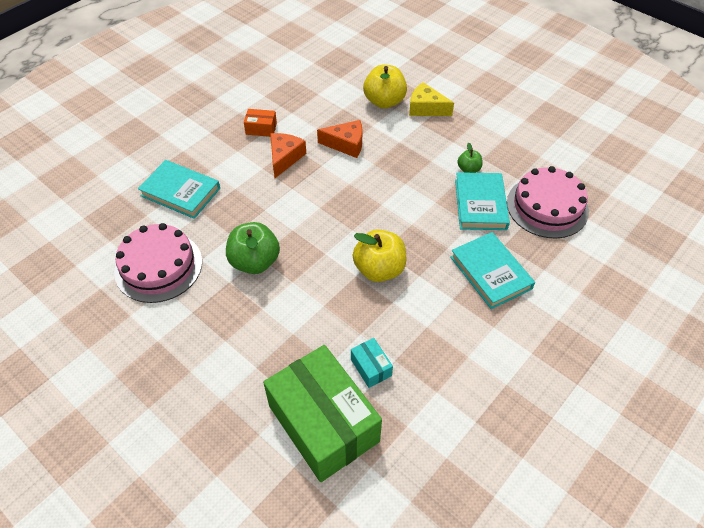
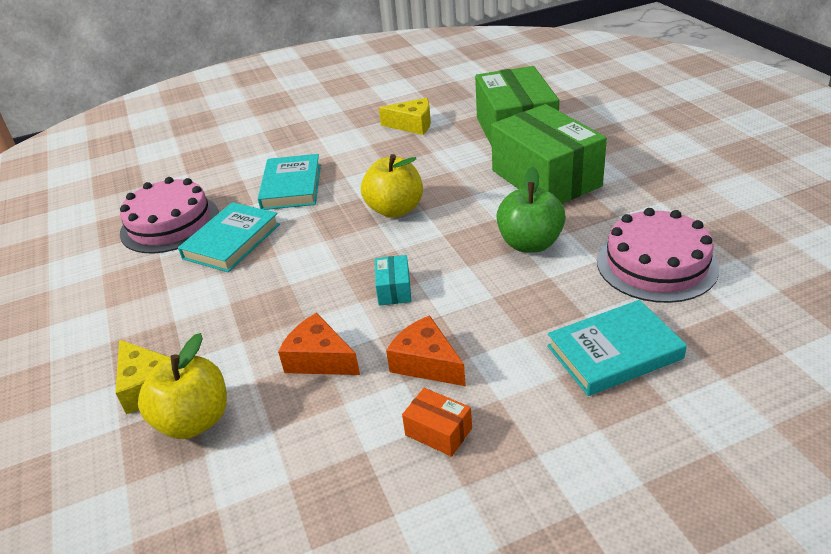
camera: 150 degrees left, 15 degrees down
(180, 192) = (614, 352): turquoise book -> turquoise book turned 75 degrees counterclockwise
(265, 346) = (545, 178): none -> green box
(285, 158) = (426, 363): orange cheese -> orange cheese turned 90 degrees clockwise
(371, 367) = (456, 151): turquoise box -> turquoise box (394, 289)
(446, 406) = (412, 125): none -> yellow cheese
(468, 169) = (199, 280): green apple -> none

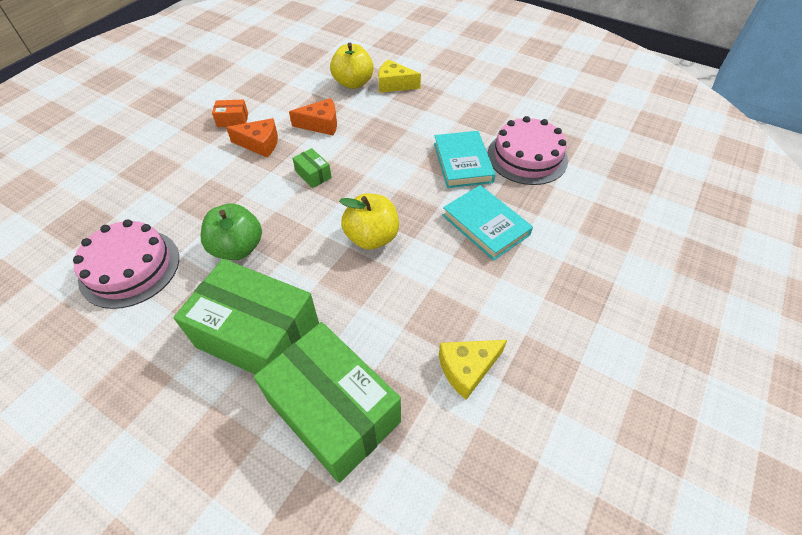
camera: 140 degrees right, 15 degrees up
(394, 289) = (313, 174): turquoise box -> green box
(614, 352) = (151, 189): turquoise book -> none

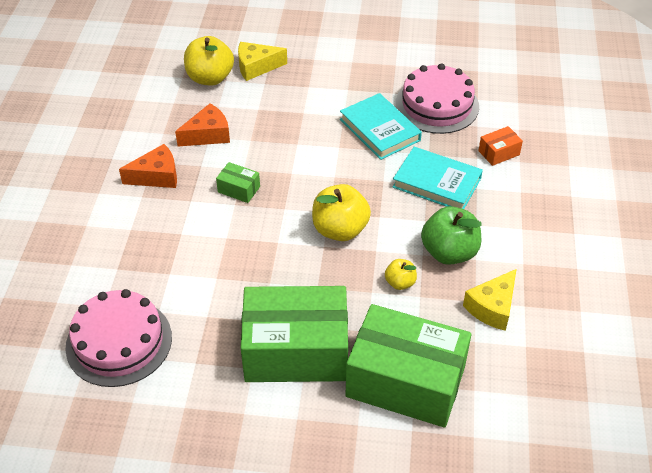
camera: 25 degrees left, 5 degrees down
(233, 120) = (104, 160): orange box -> orange box (499, 153)
(238, 248) = (216, 285): green apple -> green apple (449, 252)
(393, 307) = (400, 283): none -> yellow apple

